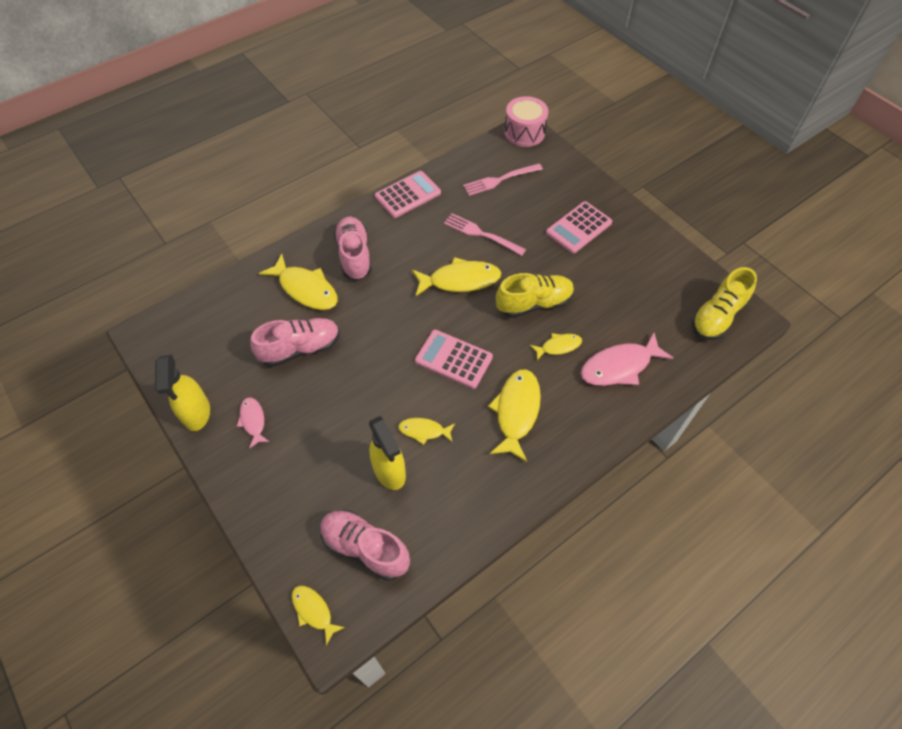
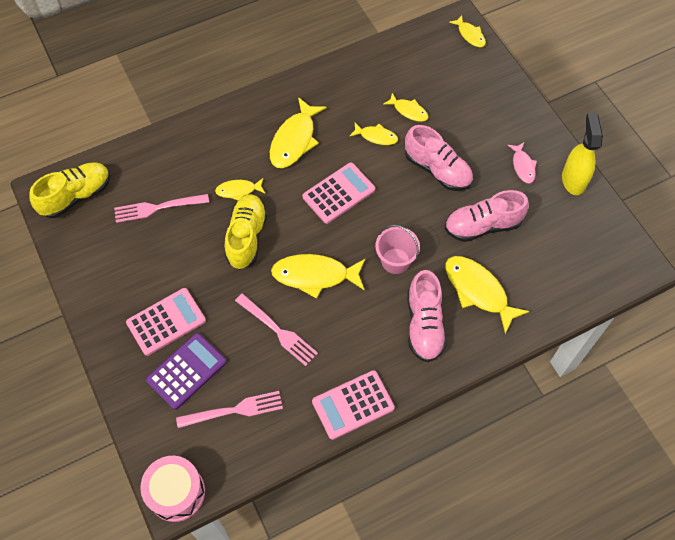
camera: 170 degrees left, 5 degrees up
(365, 548) = (432, 64): pink shoe -> pink shoe (437, 169)
(386, 303) = (395, 261): none -> pink bucket
(389, 471) = (408, 111): yellow spray bottle -> yellow fish
(453, 359) = (339, 193): pink calculator -> pink calculator turned 75 degrees counterclockwise
(534, 304) = (246, 237): yellow shoe -> yellow shoe turned 105 degrees clockwise
(547, 198) = (186, 371): none -> purple calculator
(619, 366) = (190, 164): pink fish -> none
(631, 317) = (157, 208): none -> pink fork

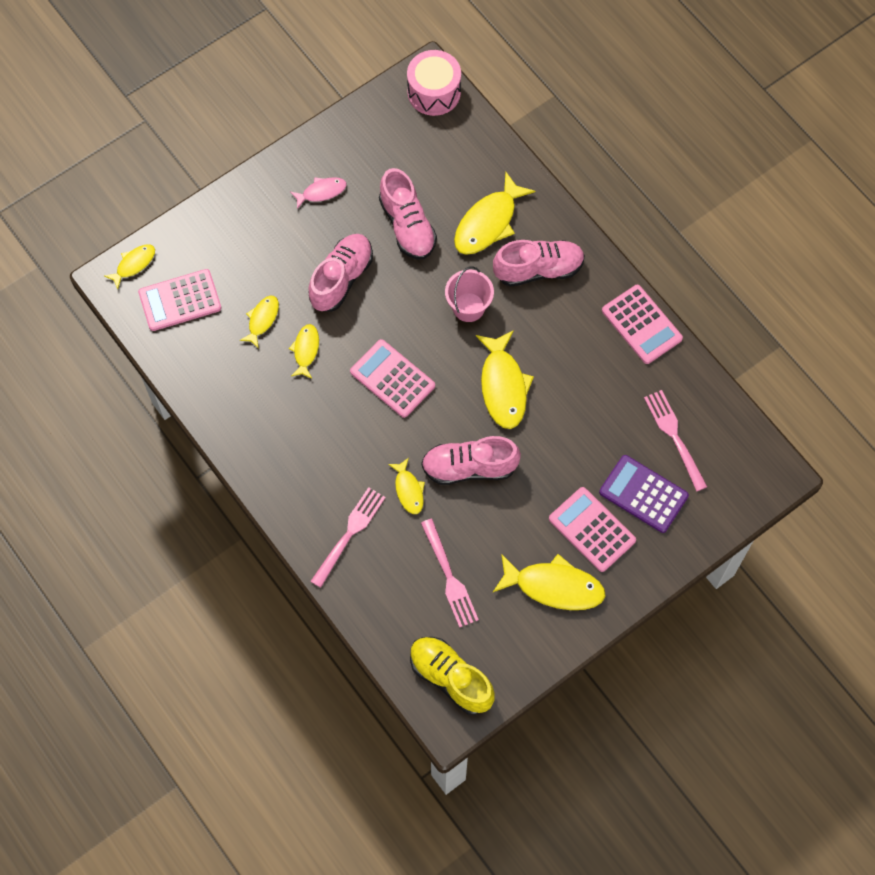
camera: 100 degrees left, 5 degrees up
(176, 492) = (771, 473): pink drum -> pink drum (434, 92)
(246, 237) = (469, 467): yellow shoe -> pink shoe
(278, 331) = (577, 411): pink fork -> pink fork (349, 534)
(294, 140) = (325, 441): yellow fish -> yellow fish (554, 586)
(434, 60) = (180, 300): none -> pink calculator
(573, 179) = (331, 141): yellow spray bottle -> none

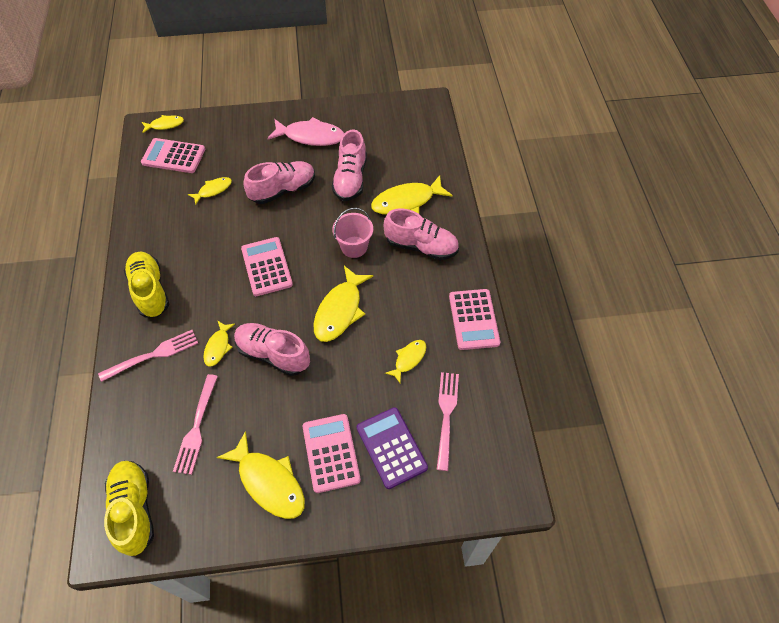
camera: 30 degrees right, 10 degrees down
(289, 471) = (150, 291): none -> yellow shoe
(306, 350) = (225, 221): yellow fish -> yellow fish (408, 359)
(321, 192) = (310, 136): pink fish -> pink fish, size x1.80
(434, 92) = (425, 113): pink drum -> none

